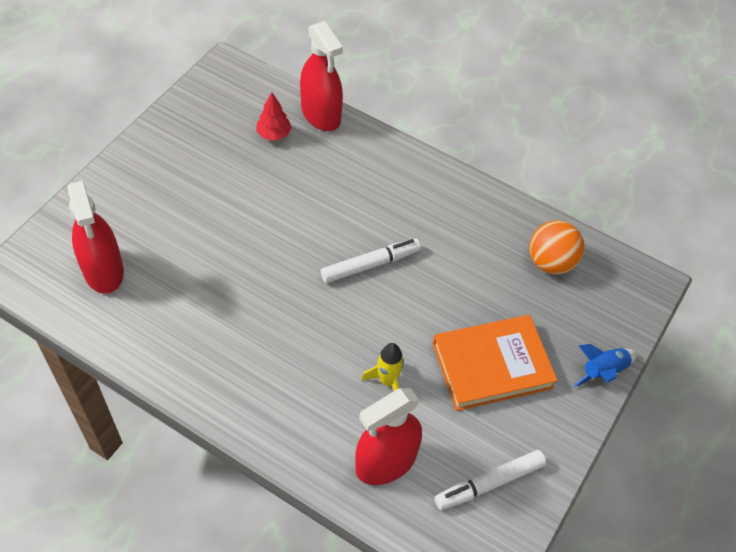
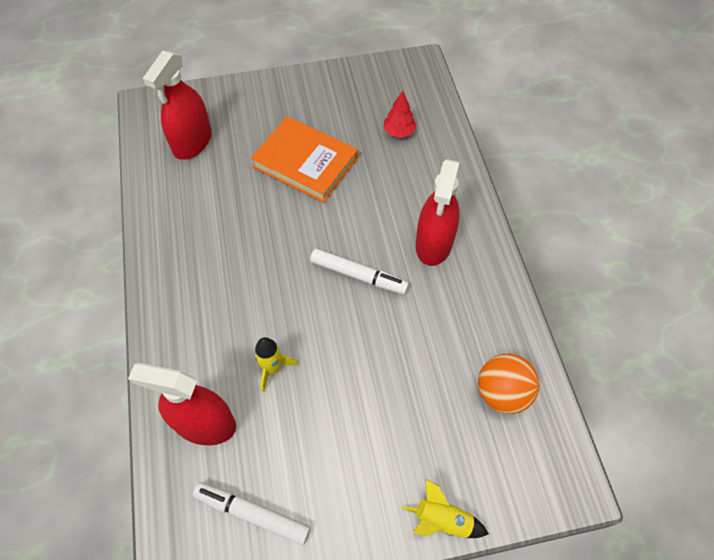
camera: 50 degrees right, 5 degrees up
(321, 114) = (449, 141): red spray bottle -> red spray bottle (434, 243)
(492, 365) = (359, 429): orange book -> orange book (305, 163)
(603, 371) = (442, 520): blue rocket -> yellow rocket

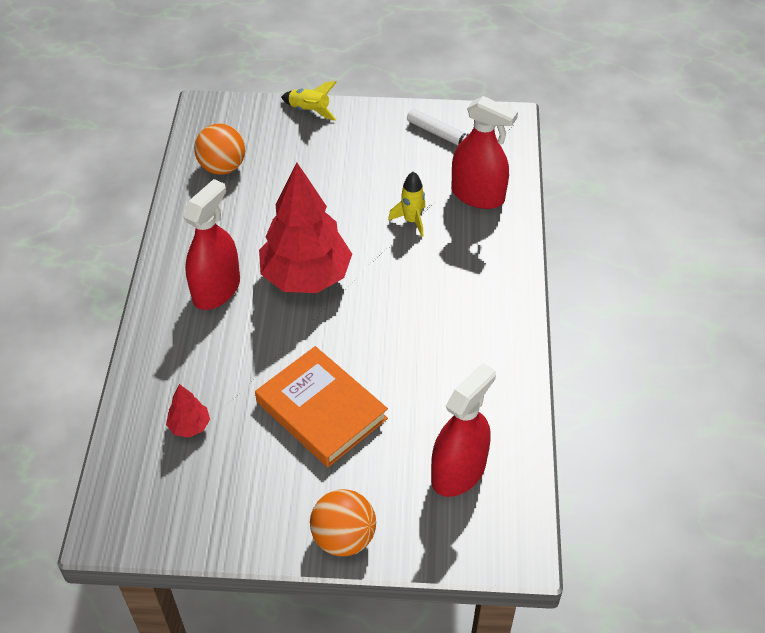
camera: 165 degrees left, 10 degrees down
(264, 88) = (343, 538): none -> orange ball
(358, 275) = (306, 277): white marker -> red tree

